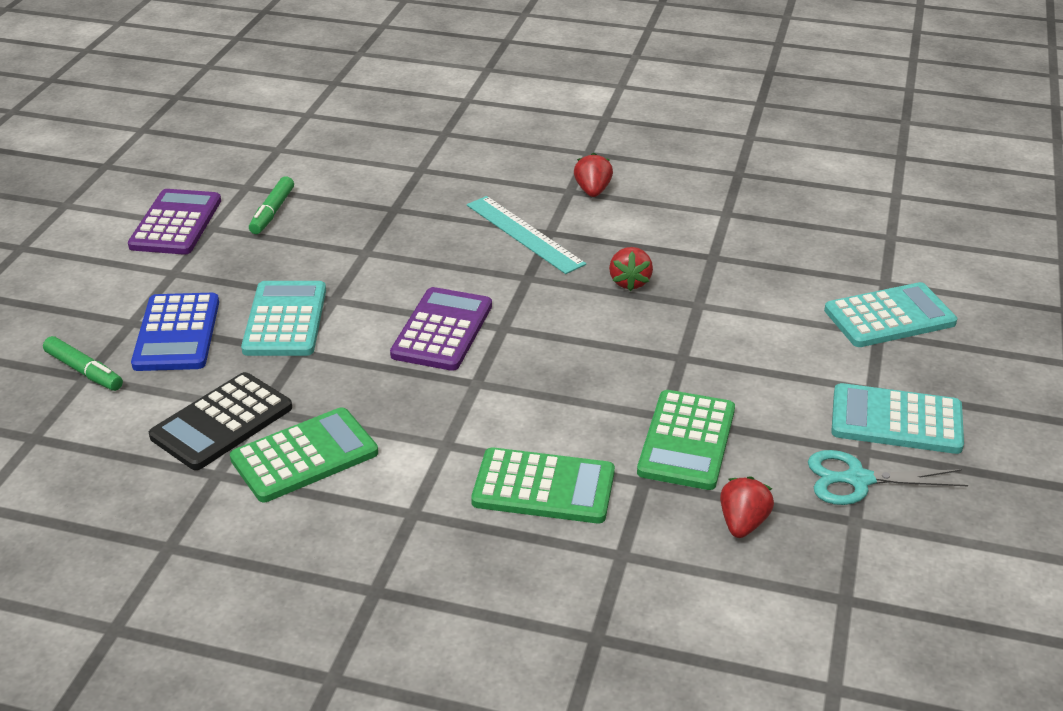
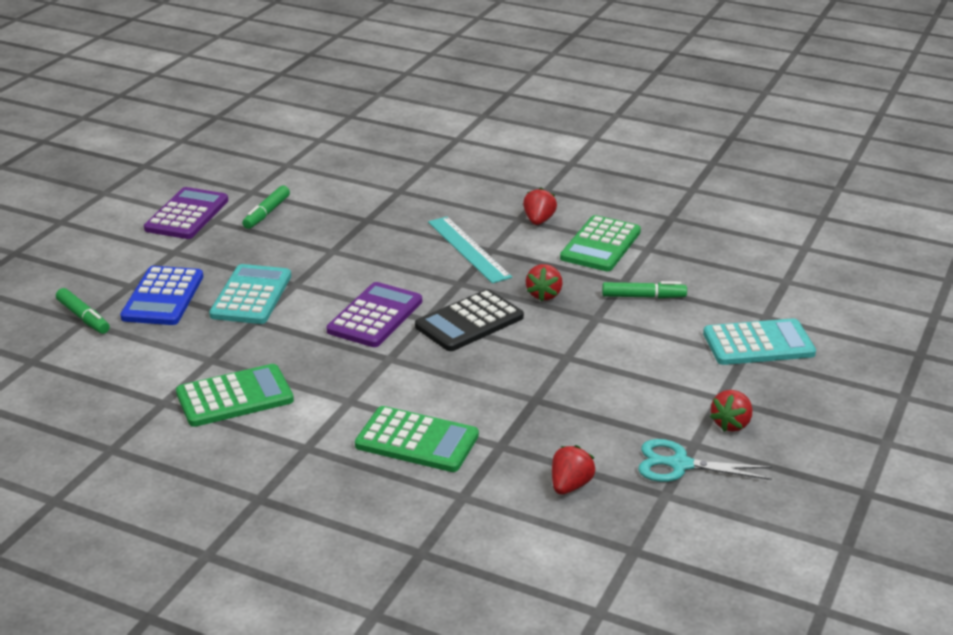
camera: 10 degrees right, 5 degrees down
(222, 422) = (178, 366): black calculator -> black calculator (469, 322)
(687, 441) = (547, 420): green calculator -> green calculator (601, 245)
(742, 273) = (643, 297): none -> green marker
(896, 420) = (731, 424): turquoise calculator -> red strawberry

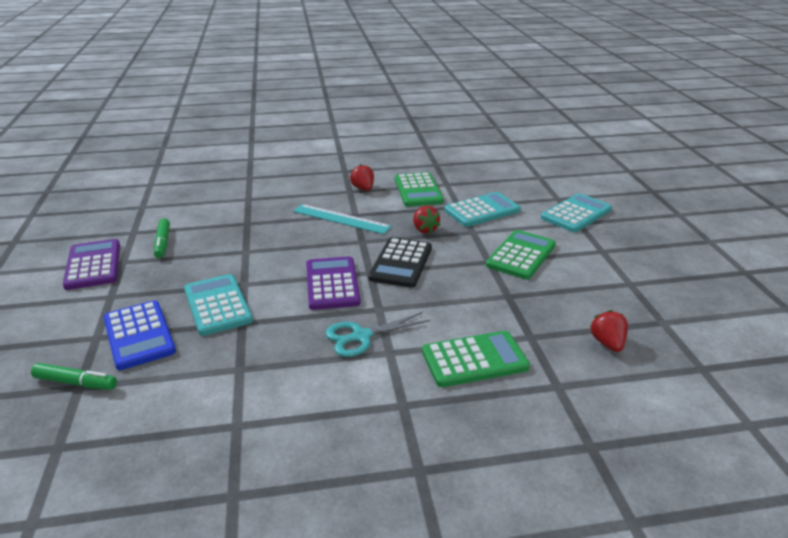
camera: 35 degrees left, 0 degrees up
(234, 397) = (295, 391): green calculator -> green calculator (521, 255)
(643, 297) = (482, 210): green marker -> turquoise calculator
(679, 464) = (642, 299): turquoise scissors -> turquoise scissors (361, 336)
(731, 424) = (630, 263): red strawberry -> none

